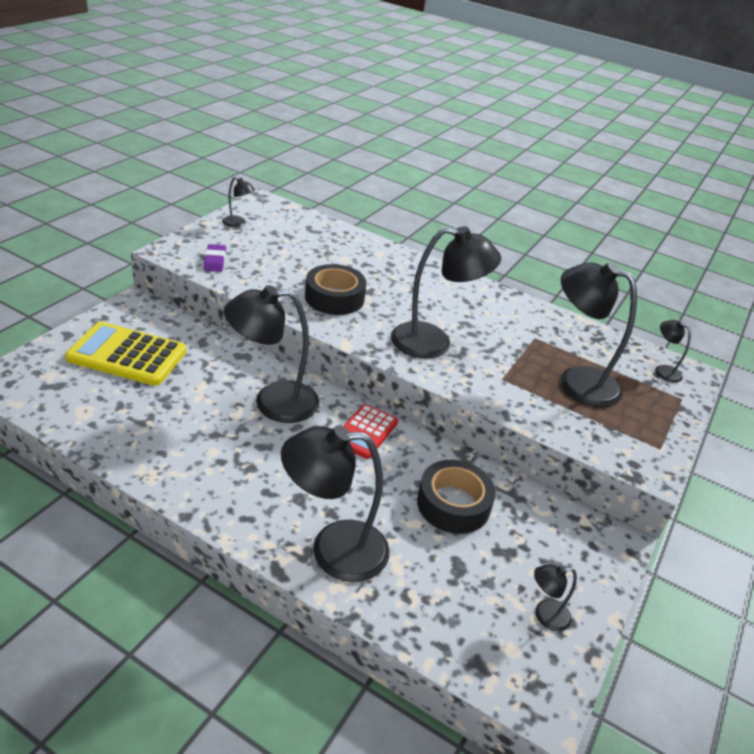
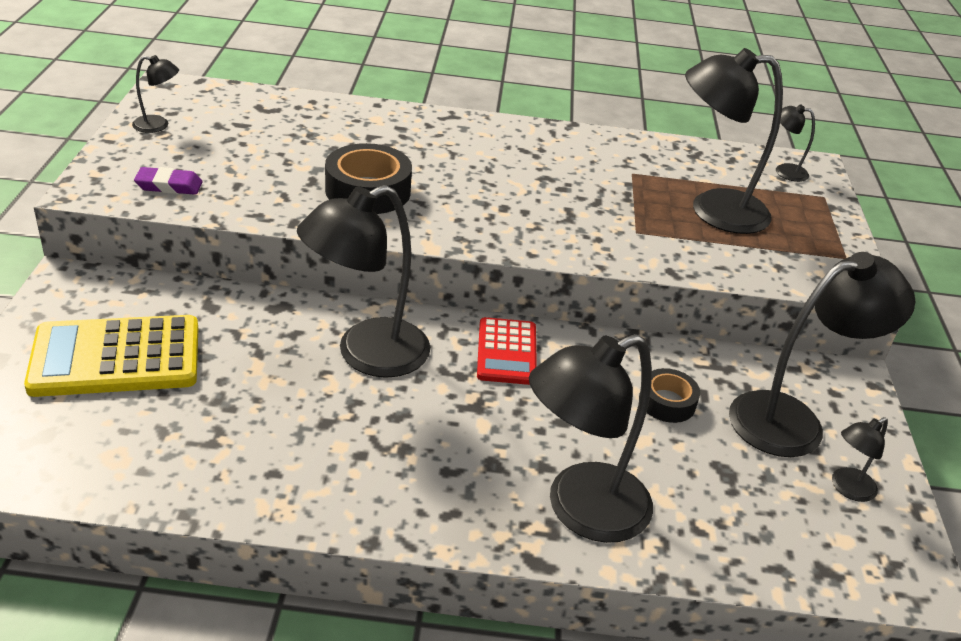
camera: 25 degrees left, 0 degrees up
(215, 261) = (169, 185): purple eraser -> purple eraser turned 60 degrees counterclockwise
(433, 342) = (529, 212): black lamp -> black lamp (792, 420)
(453, 504) = (667, 402): black tape -> black tape, size x0.59

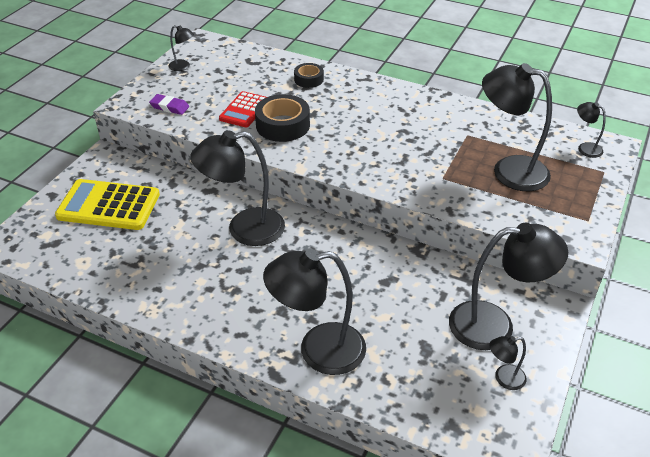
camera: 25 degrees right, 5 degrees up
(506, 352) = (329, 243): red calculator -> red calculator (244, 110)
(667, 402) = (414, 295): black tape -> black tape (308, 79)

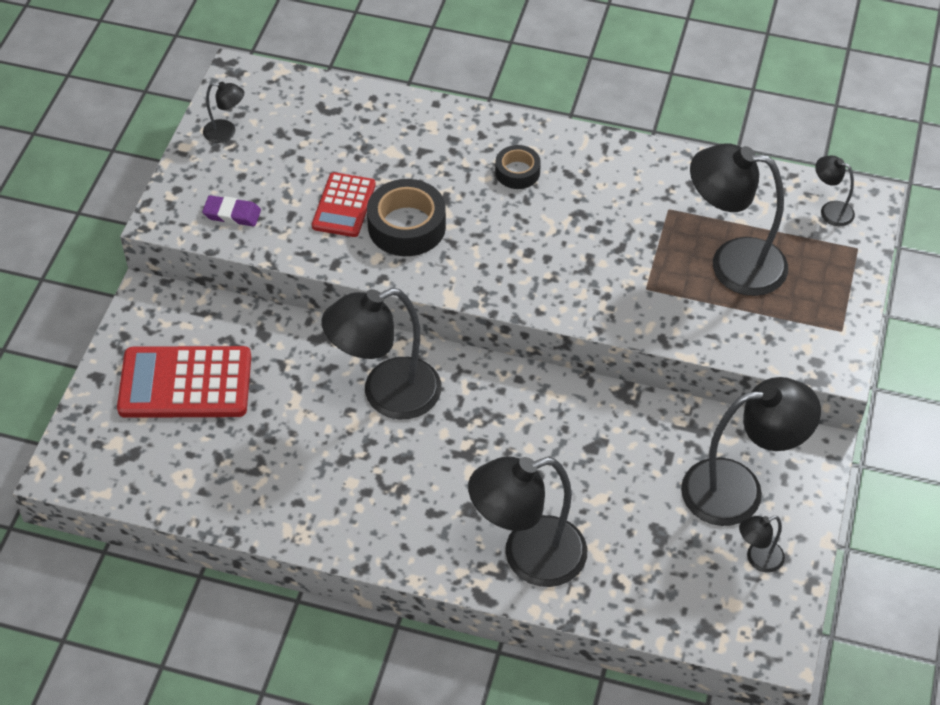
camera: 10 degrees left, 10 degrees up
(109, 205) = (185, 383): yellow calculator -> red calculator
(308, 79) = (422, 134): black tape -> black tape (517, 172)

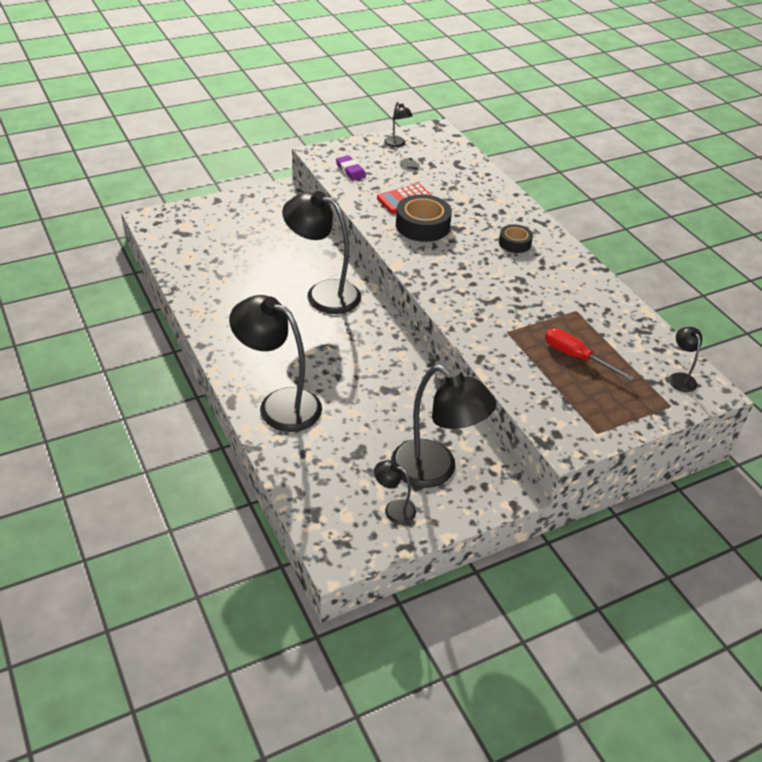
camera: 45 degrees right, 10 degrees down
(185, 383) = (246, 227): red calculator -> none
(732, 263) = (576, 357): black lamp -> red screwdriver

